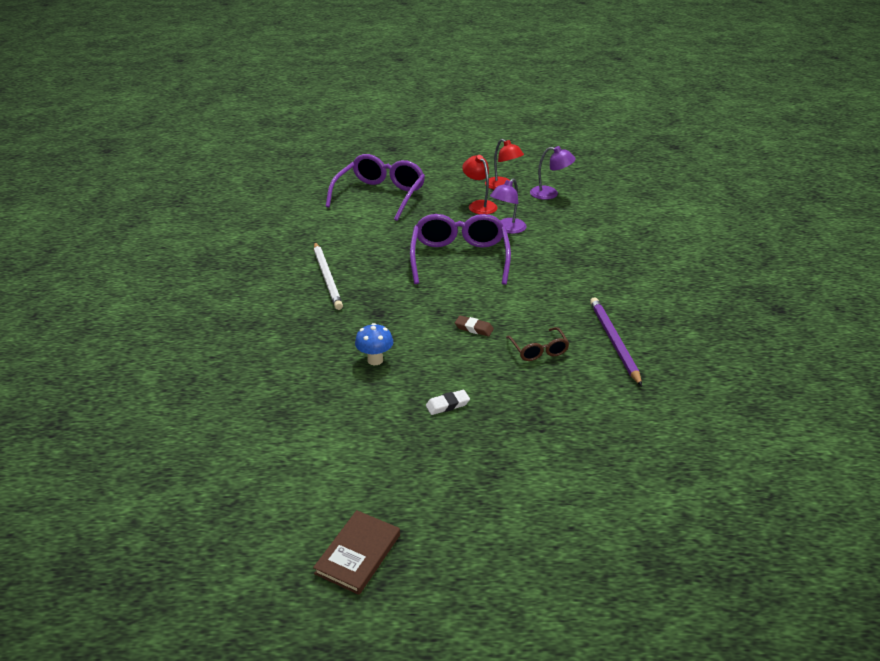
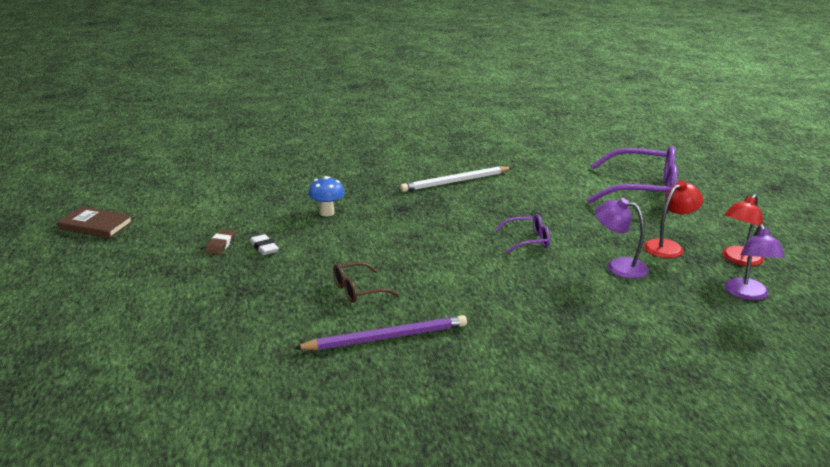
camera: 80 degrees right, 10 degrees down
(459, 258) = (527, 241): purple glasses -> purple glasses, size x0.48
(474, 328) = (389, 254): brown eraser -> brown eraser (220, 244)

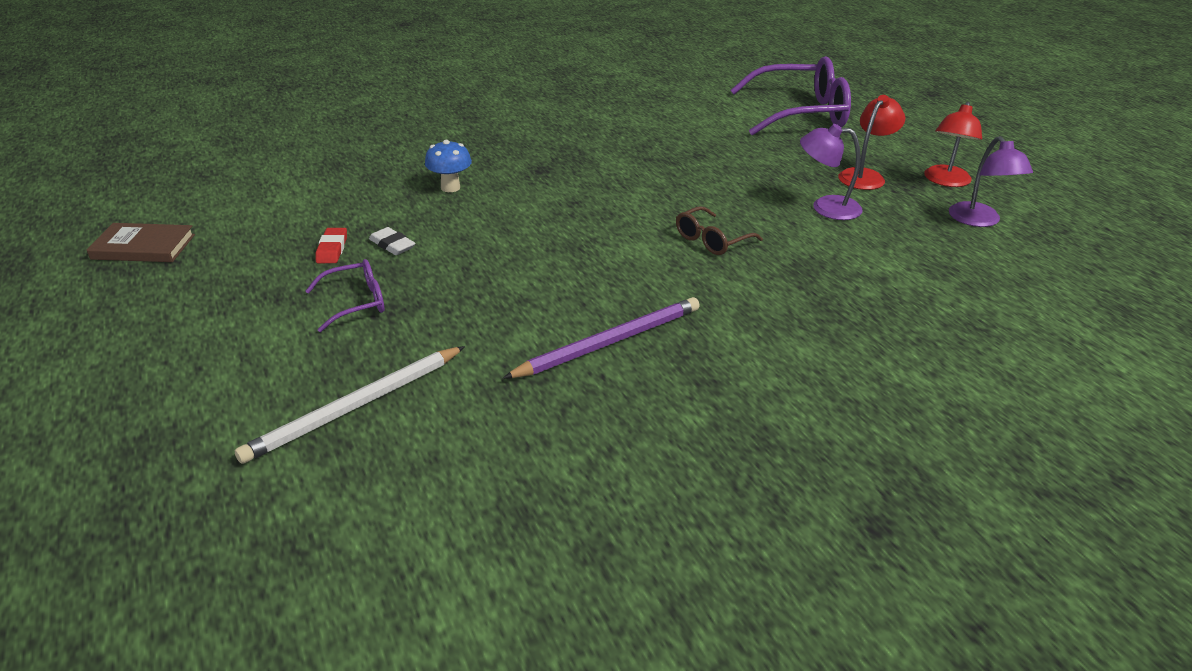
camera: 15 degrees left, 10 degrees up
(220, 244) = (332, 249): brown eraser -> red eraser
(358, 290) = (542, 284): brown glasses -> brown glasses (712, 240)
(455, 182) = (586, 128): white pencil -> white pencil (355, 407)
(527, 241) = (708, 190): purple glasses -> purple glasses (355, 303)

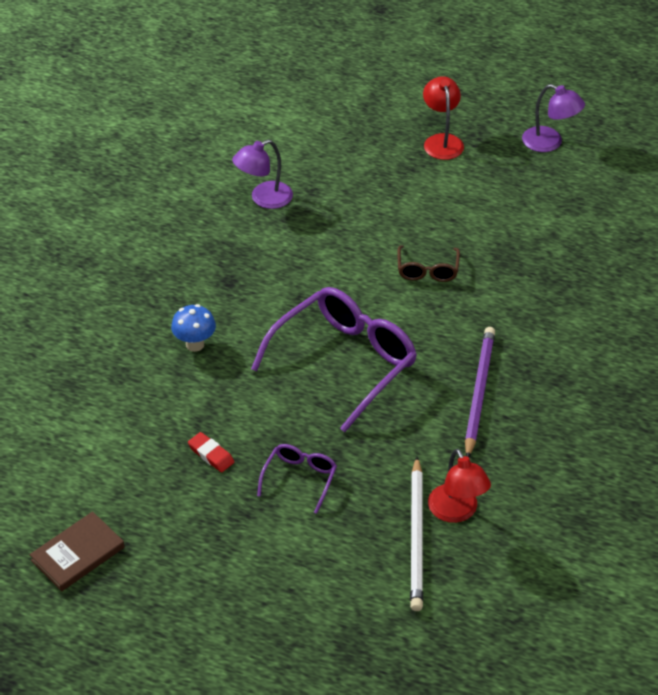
camera: 45 degrees left, 10 degrees up
(392, 245) = (243, 421): white eraser -> none
(799, 113) = (320, 95): purple glasses -> purple glasses (344, 363)
(826, 207) = (454, 191): purple lamp -> purple lamp (264, 199)
(945, 181) = (493, 114): red lamp -> red lamp (457, 512)

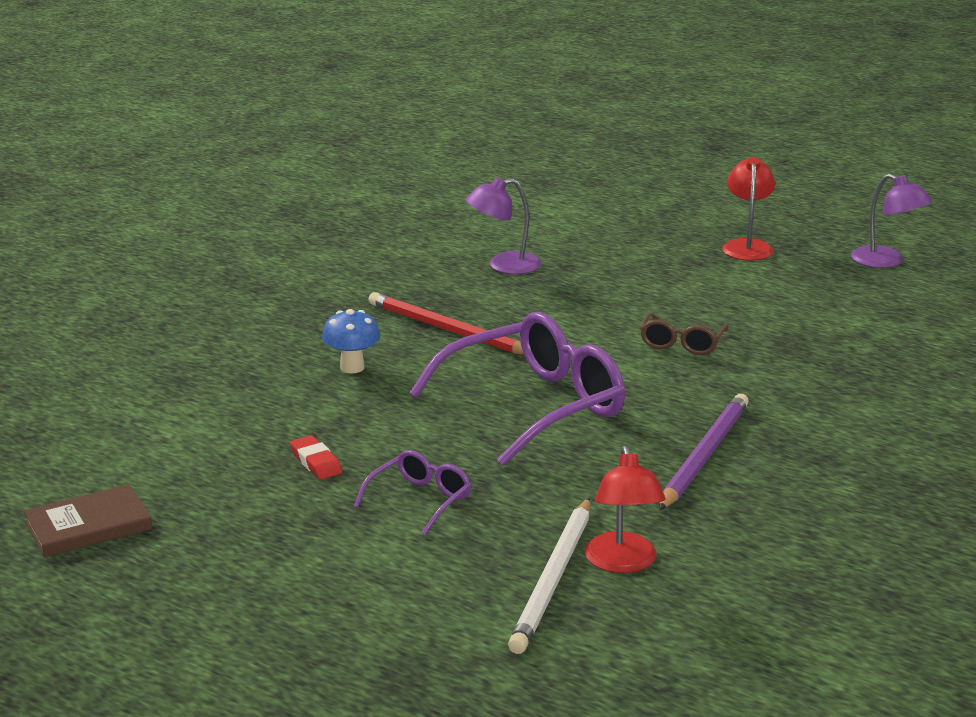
camera: 15 degrees right, 20 degrees down
(249, 286) = (447, 330): none -> red pencil

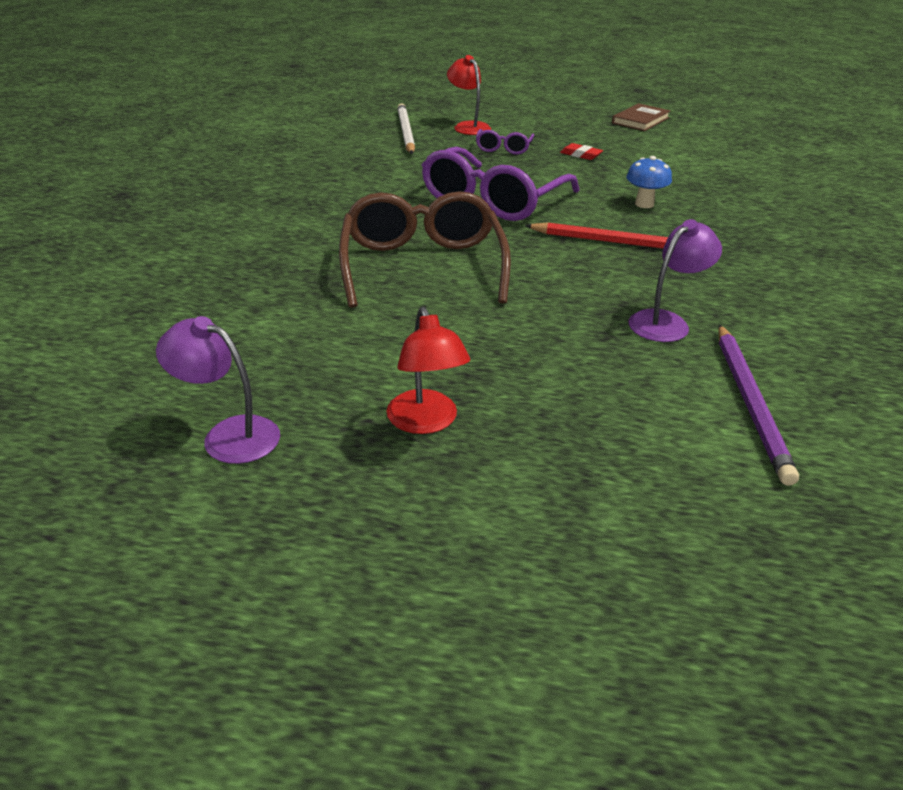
camera: 155 degrees right, 10 degrees up
(622, 563) = (376, 141): red lamp -> red lamp (468, 126)
(682, 343) = (422, 266): brown glasses -> brown glasses, size x2.09
(704, 455) = (359, 190): purple pencil -> purple pencil (750, 403)

